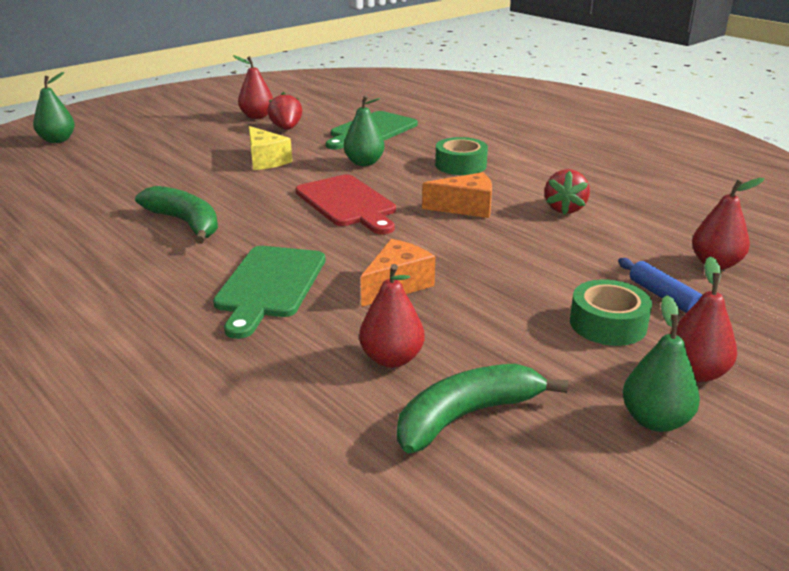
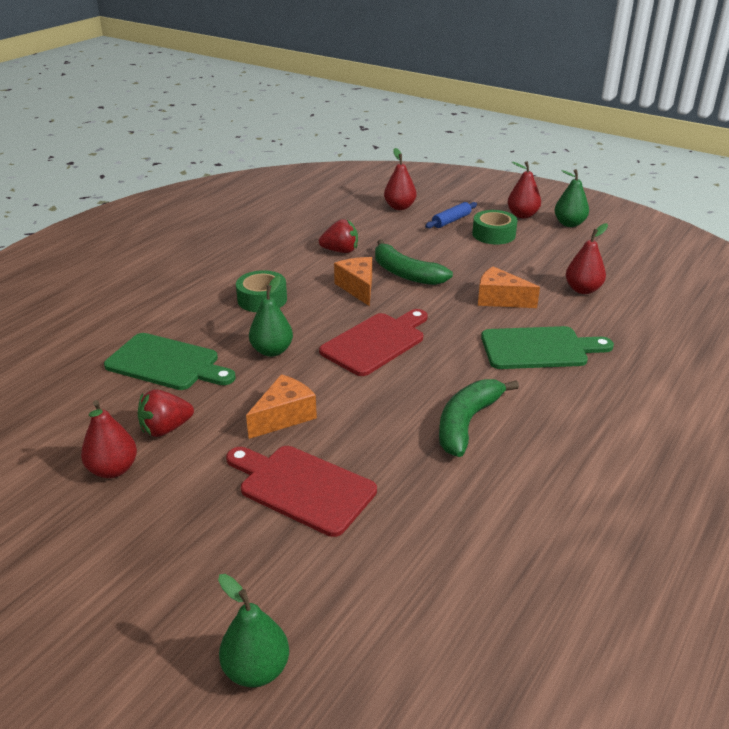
camera: 105 degrees left, 5 degrees up
(180, 160) = (302, 487): none -> red cutting board
(266, 160) = (284, 416): yellow cheese -> orange cheese
(466, 416) = (610, 264): green banana -> green banana (405, 273)

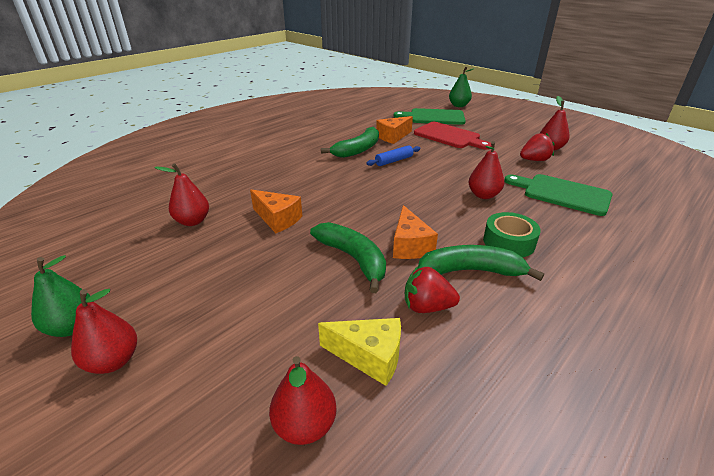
camera: 170 degrees left, 0 degrees up
(272, 351) = (483, 195): green pear -> red pear
(284, 416) = (464, 160): orange cheese -> orange cheese (393, 137)
(304, 274) = (471, 271): none -> green banana
(375, 228) = (369, 356): none -> yellow cheese
(376, 342) = (401, 194): red cutting board -> none
(451, 221) = (238, 361): blue rolling pin -> blue rolling pin (394, 161)
(493, 234) = (202, 316): green tape -> none
(539, 348) = (282, 180): green cutting board -> green cutting board (434, 117)

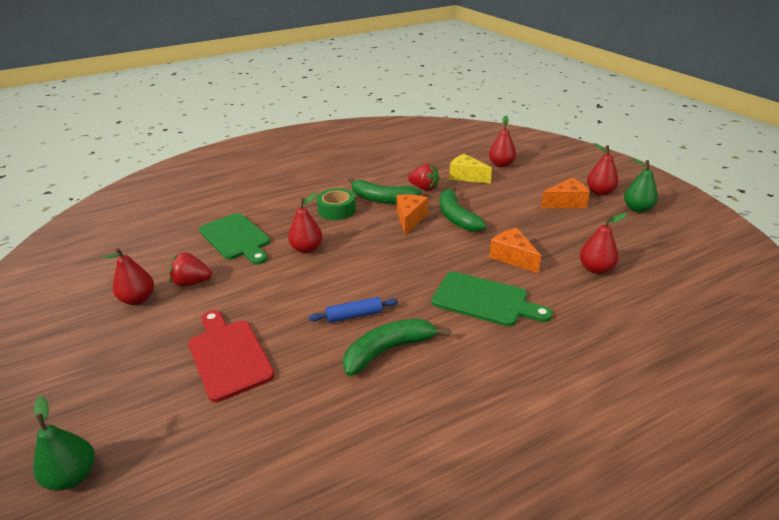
camera: 160 degrees left, 0 degrees up
(393, 137) = (313, 375): orange cheese -> orange cheese (566, 203)
(434, 117) = (183, 431): green cutting board -> green cutting board (484, 300)

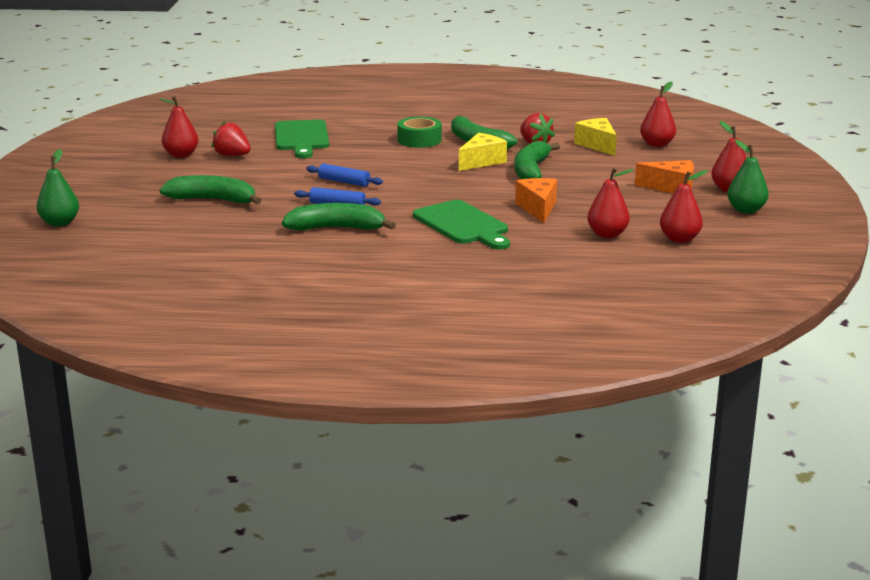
camera: 30 degrees right, 10 degrees down
(228, 356) = (213, 200): red cutting board -> green banana
(307, 249) = (354, 158): red pear -> red pear (679, 239)
(328, 282) = (344, 182): none -> blue rolling pin
(410, 219) = (481, 162): orange cheese -> yellow cheese

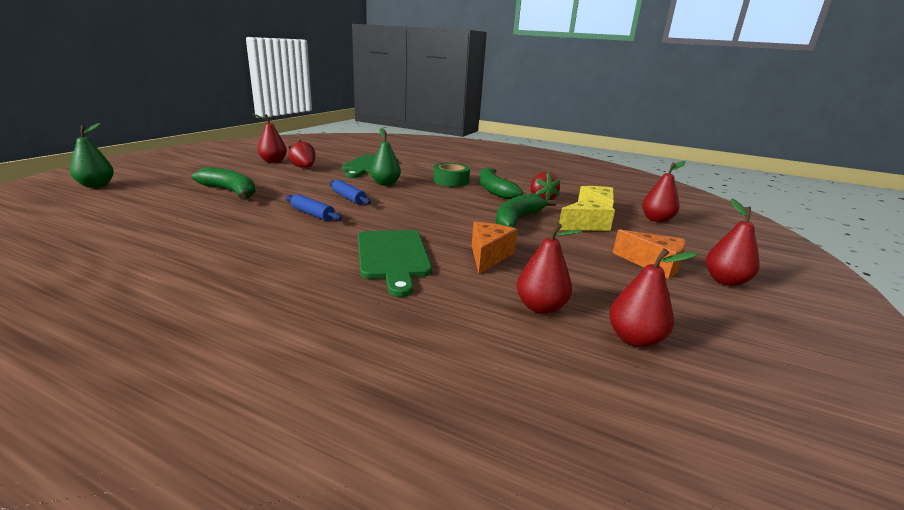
camera: 20 degrees right, 0 degrees up
(337, 228) = (275, 234): green banana -> none
(481, 162) = (481, 204): yellow cheese -> yellow cheese (585, 225)
(746, 210) = (744, 314): green pear -> green pear (385, 184)

